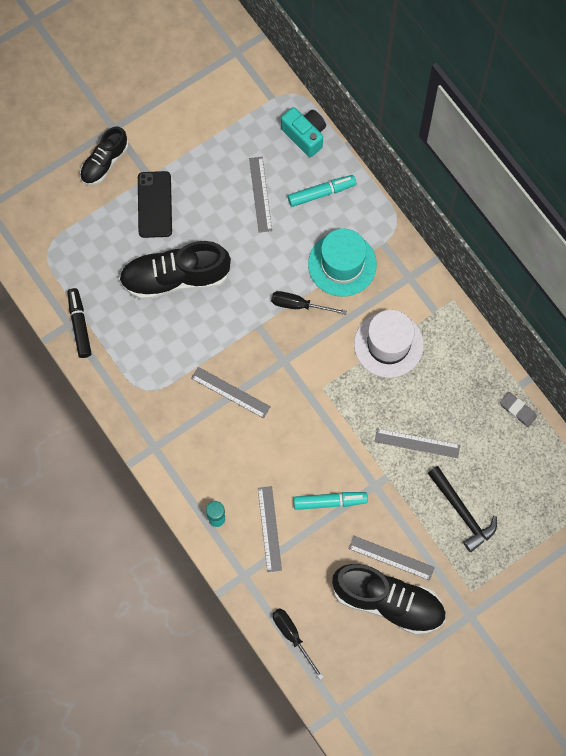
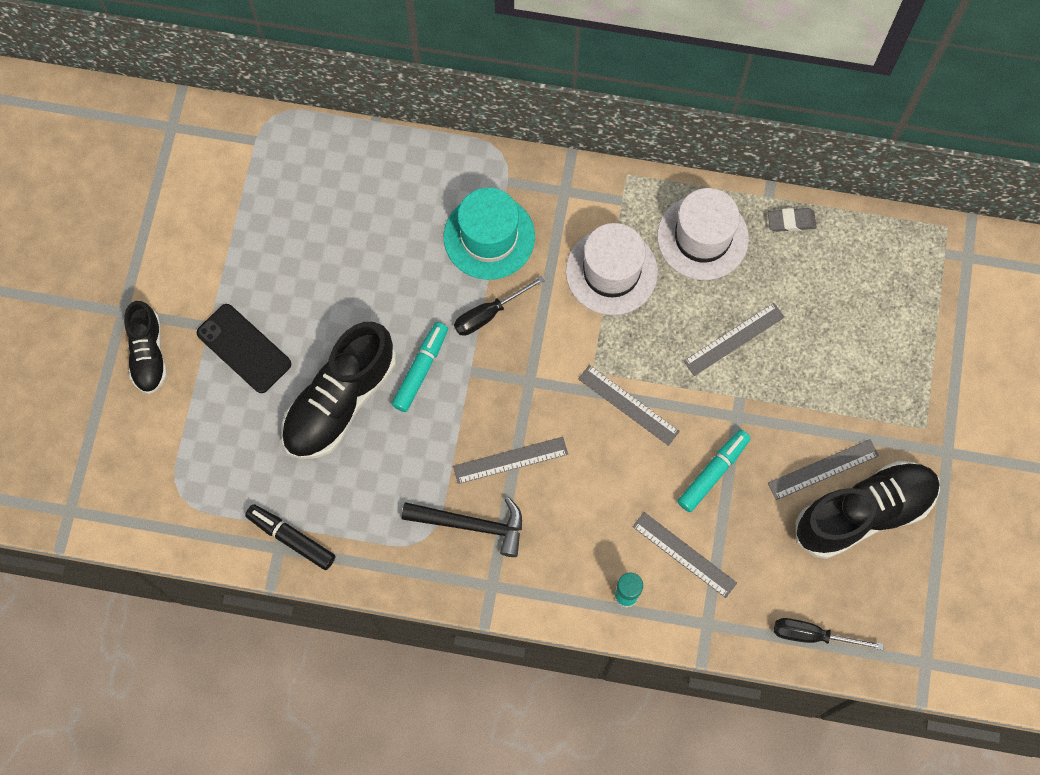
camera: 45 degrees left, 0 degrees up
(260, 194) = (340, 242): grey ruler -> grey ruler (628, 405)
(305, 135) = (325, 147): turquoise camera -> none
(321, 193) = (398, 187): turquoise marker -> turquoise marker (421, 369)
(458, 373) = (702, 237): none -> white hat
(462, 512) = (841, 363): black hammer -> black hammer (471, 524)

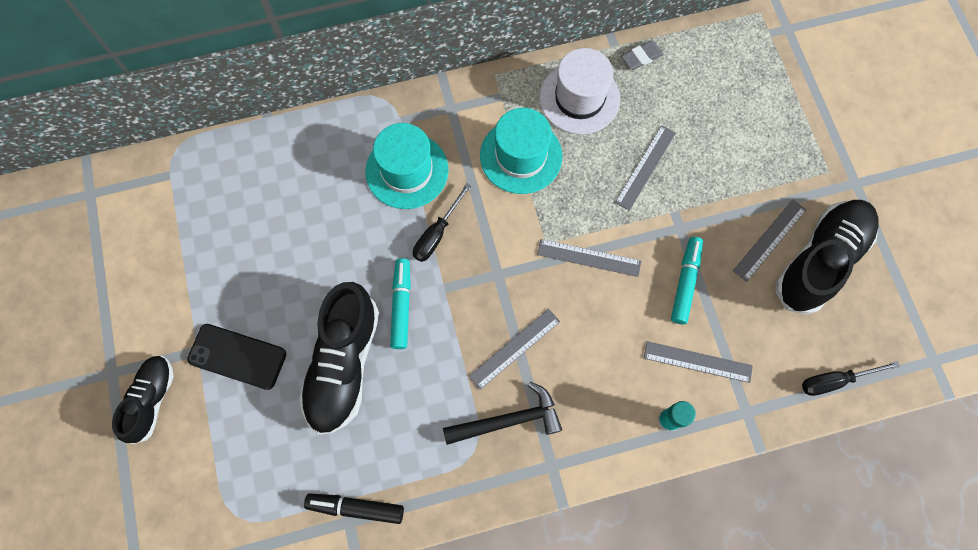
camera: 25 degrees left, 0 degrees up
(148, 354) = (152, 400): black shoe -> black shoe turned 135 degrees counterclockwise
(611, 272) = (521, 156): white hat -> turquoise hat

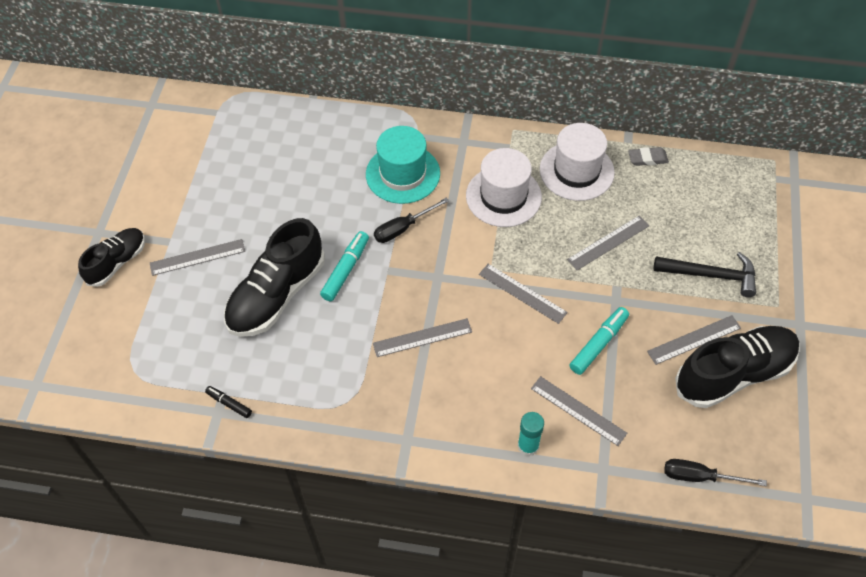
camera: 25 degrees right, 15 degrees down
(237, 356) = (197, 257): black phone -> grey ruler
(356, 507) = (229, 403): black marker -> black marker, size x0.60
(508, 420) = (389, 389): black hammer -> black hammer (711, 275)
(521, 156) = (503, 196): turquoise hat -> white hat

